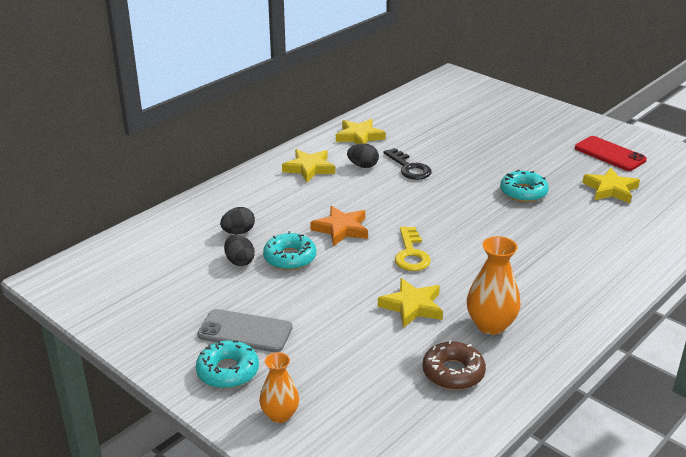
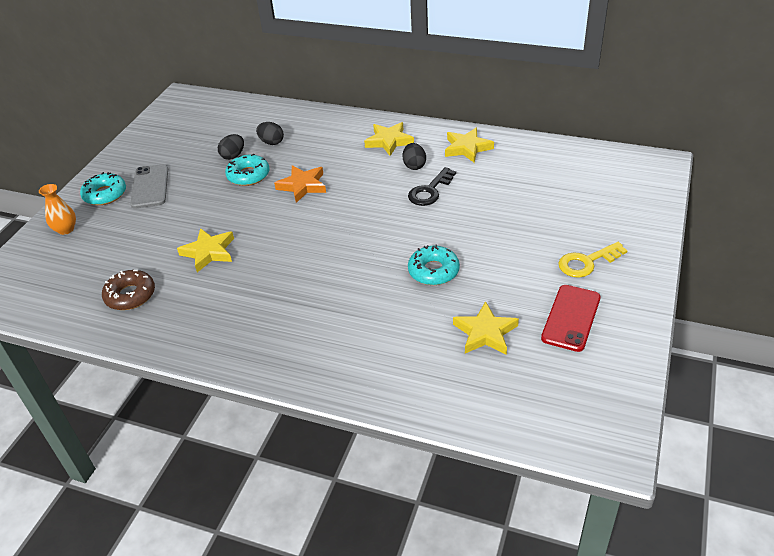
camera: 70 degrees right, 10 degrees up
(411, 254) = (284, 231): yellow key -> yellow key (587, 262)
(490, 325) = (199, 301): orange vase -> none

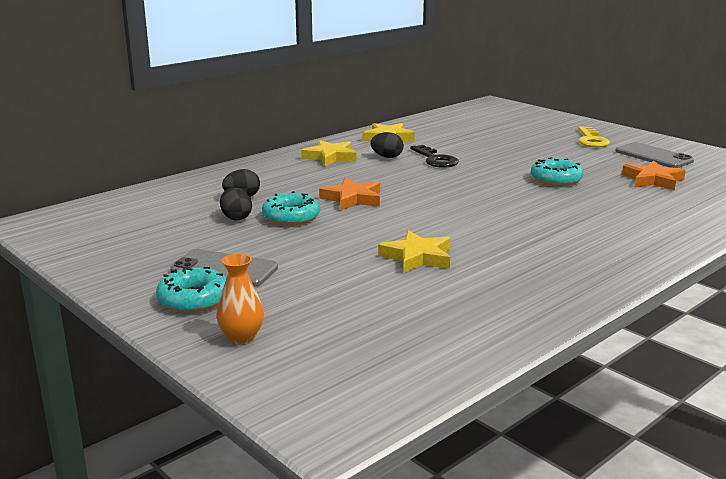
camera: 65 degrees left, 20 degrees down
(130, 295) = (454, 311): brown donut -> none
(485, 333) = (653, 180): yellow star -> orange star
(571, 318) = (653, 156): red phone -> grey phone

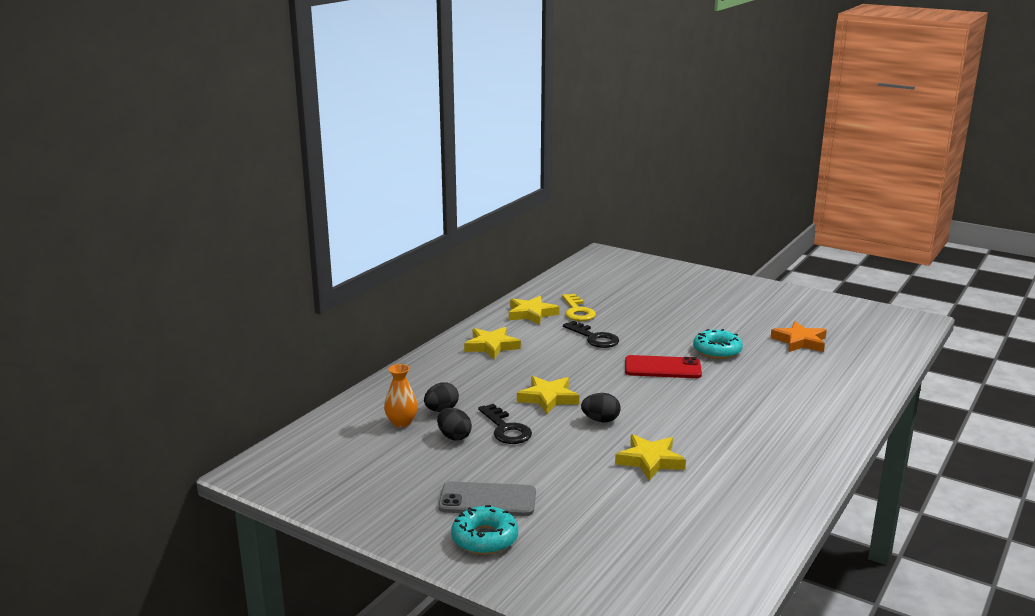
camera: 15 degrees left, 0 degrees up
(241, 337) = (556, 572): orange vase -> orange vase (401, 422)
(291, 217) = (506, 429): turquoise donut -> black key
(352, 199) = (548, 398): orange star -> yellow star
(387, 157) = (546, 340): black egg -> black egg (600, 420)
(488, 187) = (662, 368): none -> red phone
(591, 140) = (722, 296): yellow key -> yellow key (577, 311)
(653, 156) = (786, 311): grey phone -> none

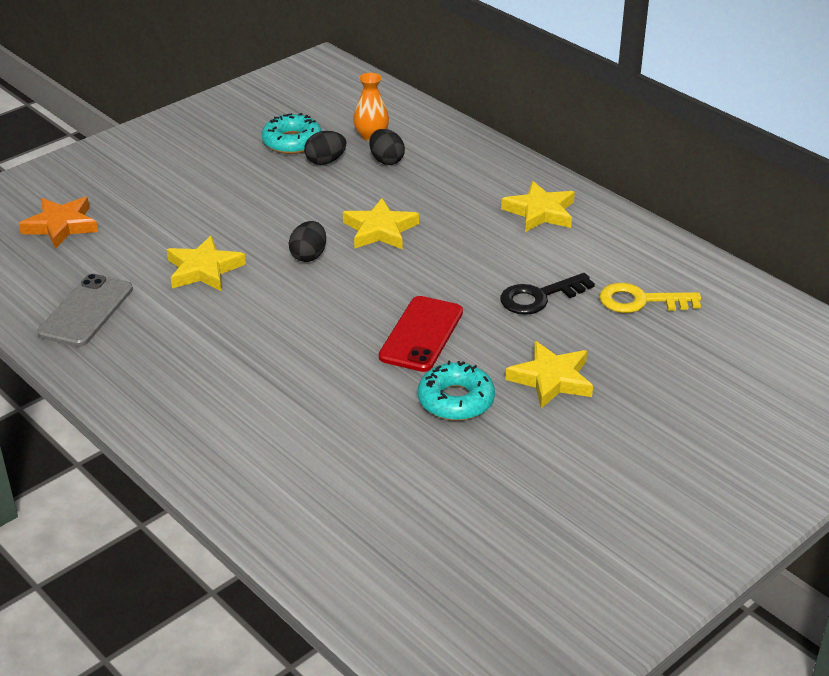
camera: 105 degrees right, 15 degrees up
(484, 538) = (141, 156): turquoise donut -> turquoise donut (292, 142)
(487, 500) = (198, 165): grey phone -> grey phone (86, 311)
(506, 429) = (324, 193): black key -> none
(531, 314) = (640, 259): yellow star -> yellow star (551, 379)
(800, 341) = (455, 503): orange star -> orange star (61, 226)

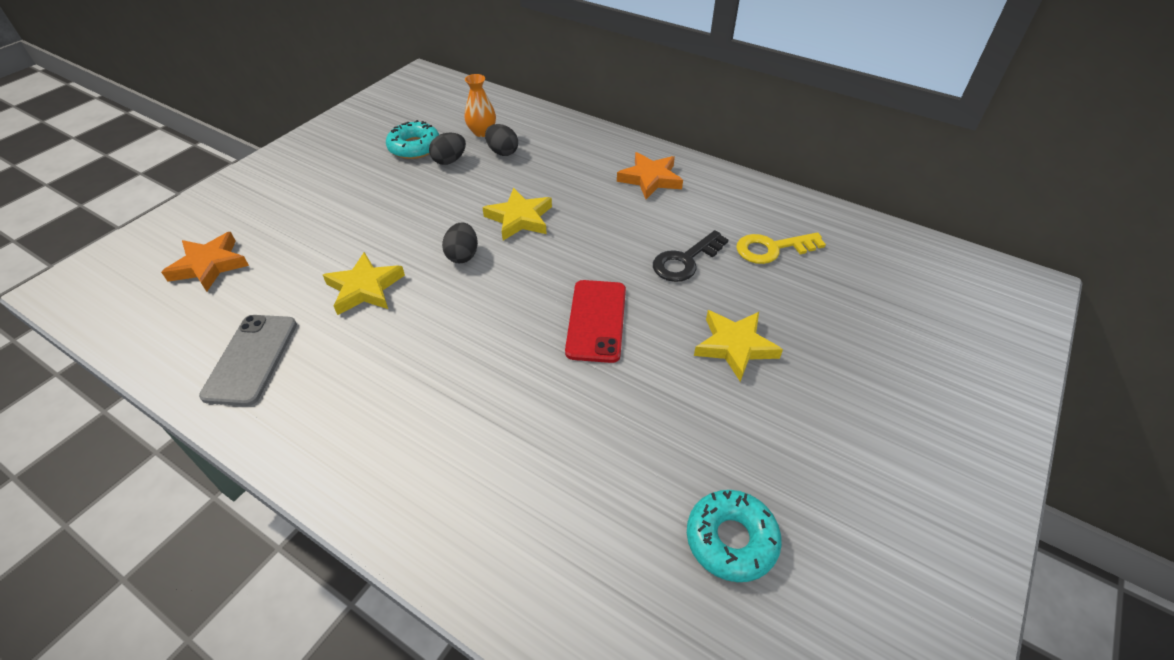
camera: 15 degrees left, 10 degrees up
(456, 400) = (657, 390): turquoise donut -> turquoise donut (731, 540)
(540, 212) = (650, 179): yellow star -> orange star

